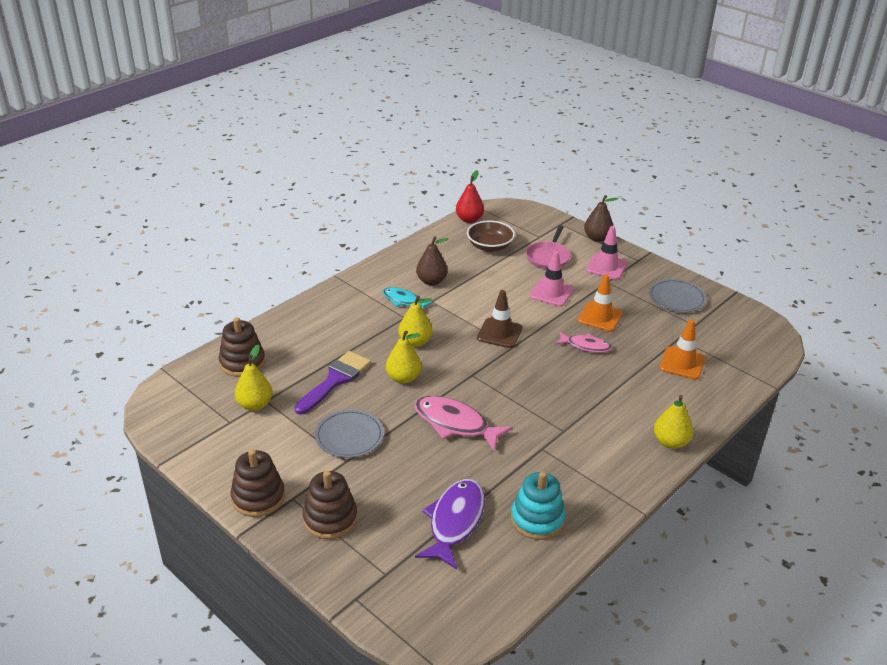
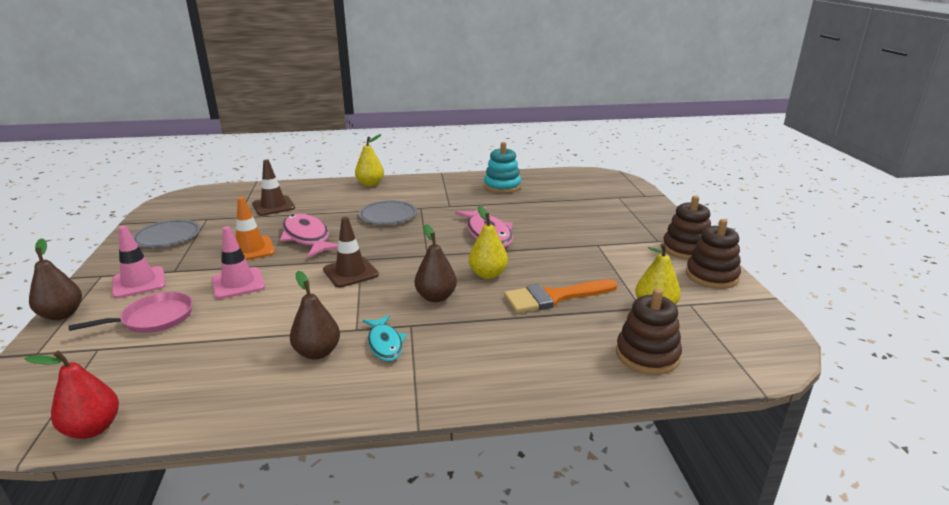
camera: 140 degrees left, 10 degrees down
(330, 519) = (635, 224): brown stacking toy -> brown stacking toy (711, 276)
(335, 380) = (554, 297): purple brush -> orange brush
(349, 436) = (581, 256): grey plate -> grey plate (388, 215)
(415, 342) = (436, 297): yellow pear -> brown pear
(455, 521) = (552, 199): purple fish -> none
(490, 246) = (170, 366): brown bowl -> none
(586, 346) = (307, 237): pink fish -> pink fish, size x1.65
(682, 363) = (273, 206): orange traffic cone -> brown traffic cone

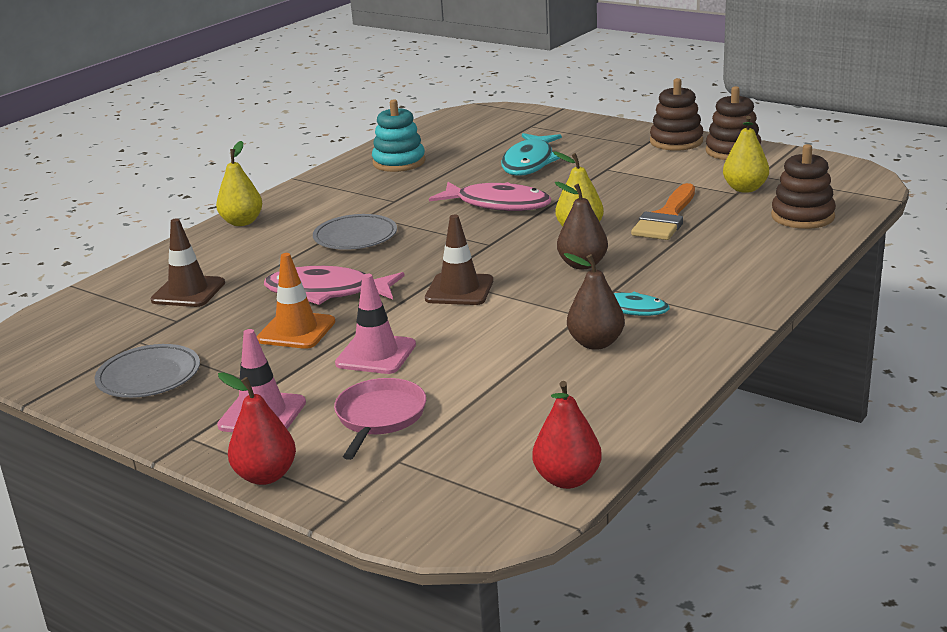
camera: 45 degrees left, 0 degrees up
(62, 314) = (265, 476): brown pear -> red pear
(563, 218) = (529, 163): none -> turquoise fish

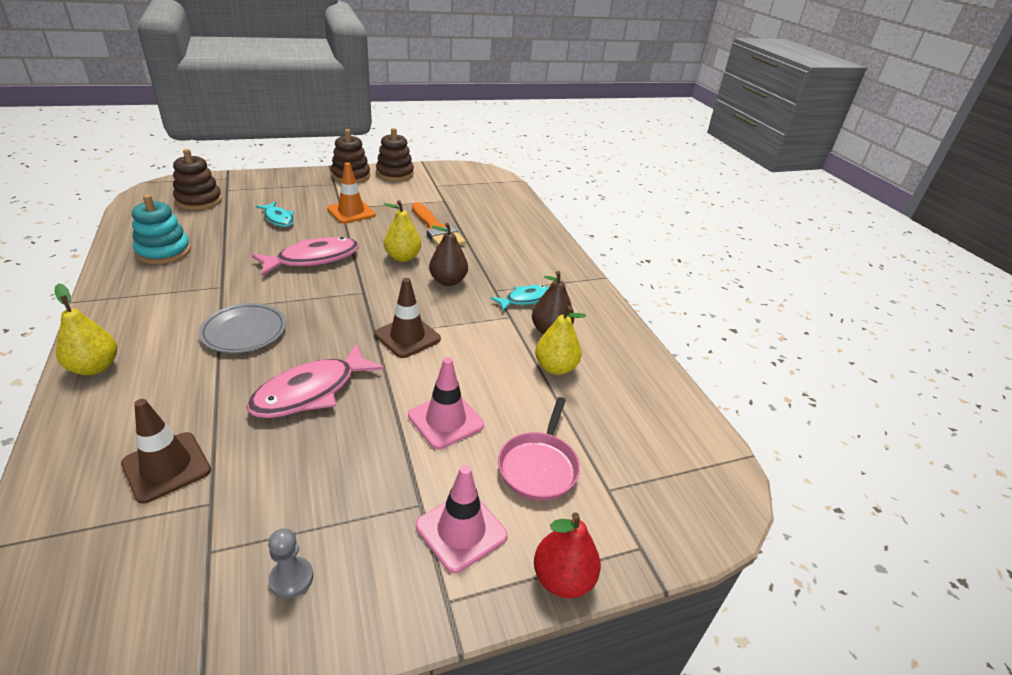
camera: 60 degrees left, 10 degrees up
(149, 376) = (291, 578): grey plate -> grey pawn
(296, 331) = (348, 440): orange traffic cone -> orange traffic cone (351, 212)
(379, 417) = (539, 467): pink pan -> pink pan turned 120 degrees counterclockwise
(529, 163) = (278, 219): turquoise fish -> turquoise fish, size x0.61
(567, 479) = (697, 429): red pear -> none
(745, 189) = (444, 196): yellow pear -> yellow pear (555, 368)
(802, 216) = (500, 204): brown stacking toy -> brown stacking toy (199, 201)

